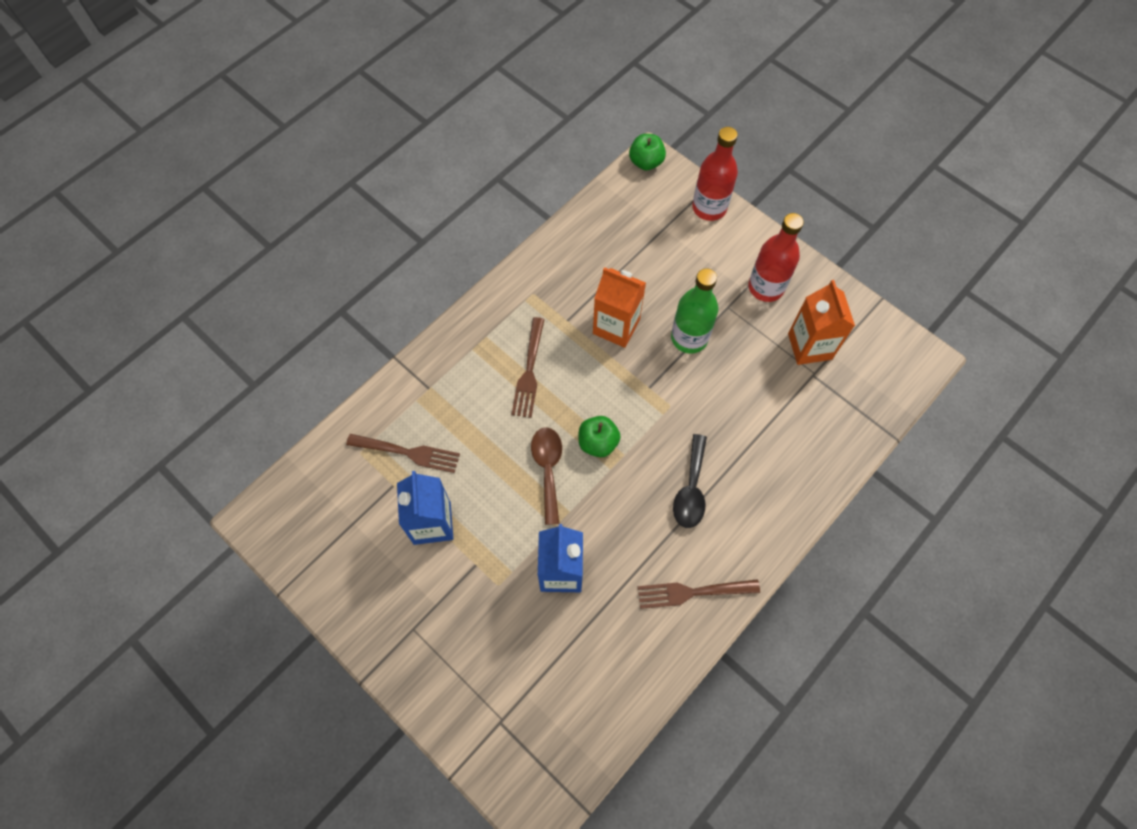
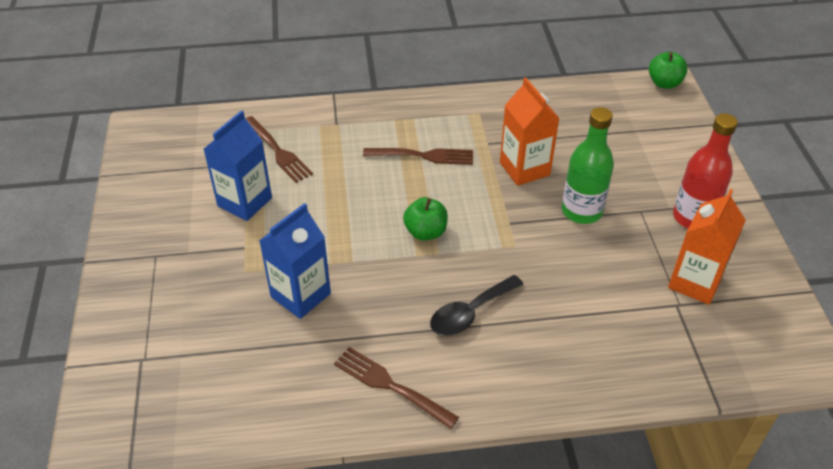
camera: 40 degrees right, 20 degrees down
(529, 370) = (422, 156): brown fork -> brown fork turned 135 degrees counterclockwise
(548, 469) = (366, 224): brown spoon -> none
(709, 208) = (693, 138): red bottle -> none

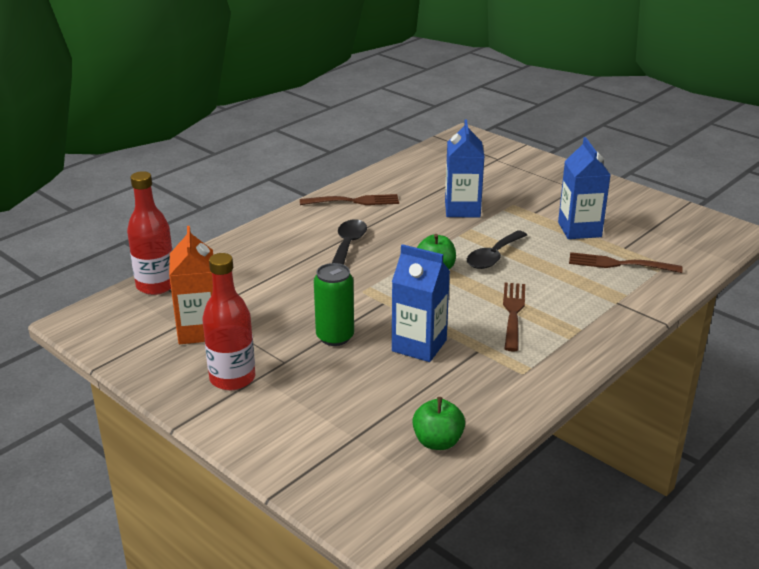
camera: 140 degrees right, 15 degrees down
(359, 217) = (493, 257): none -> black spoon
(422, 156) = (513, 313): brown fork -> brown fork turned 135 degrees clockwise
(524, 169) = (419, 345): orange carton -> blue carton
(581, 211) = (335, 337): green bottle -> green can
(664, 83) = (375, 521): green apple -> green apple (437, 442)
(710, 371) = (156, 285): none -> red bottle

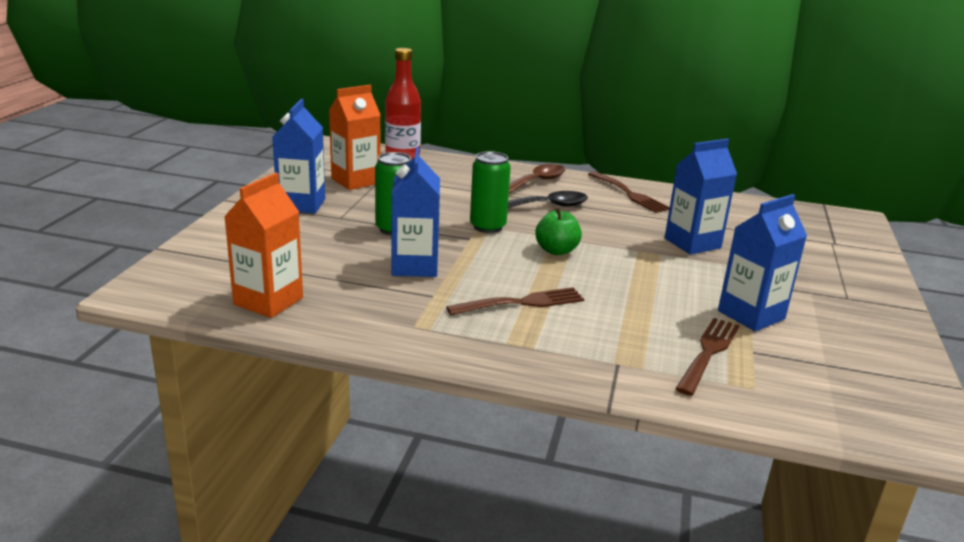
camera: 60 degrees right, 5 degrees down
(232, 378) = (301, 204): red bottle -> blue carton
(291, 234) = (537, 182): none -> brown spoon
(367, 287) = (487, 226): none -> green can
(437, 442) = (268, 301): green apple -> orange carton
(493, 257) = (619, 274): black spoon -> none
(620, 264) = (708, 353): brown fork -> brown fork turned 45 degrees clockwise

